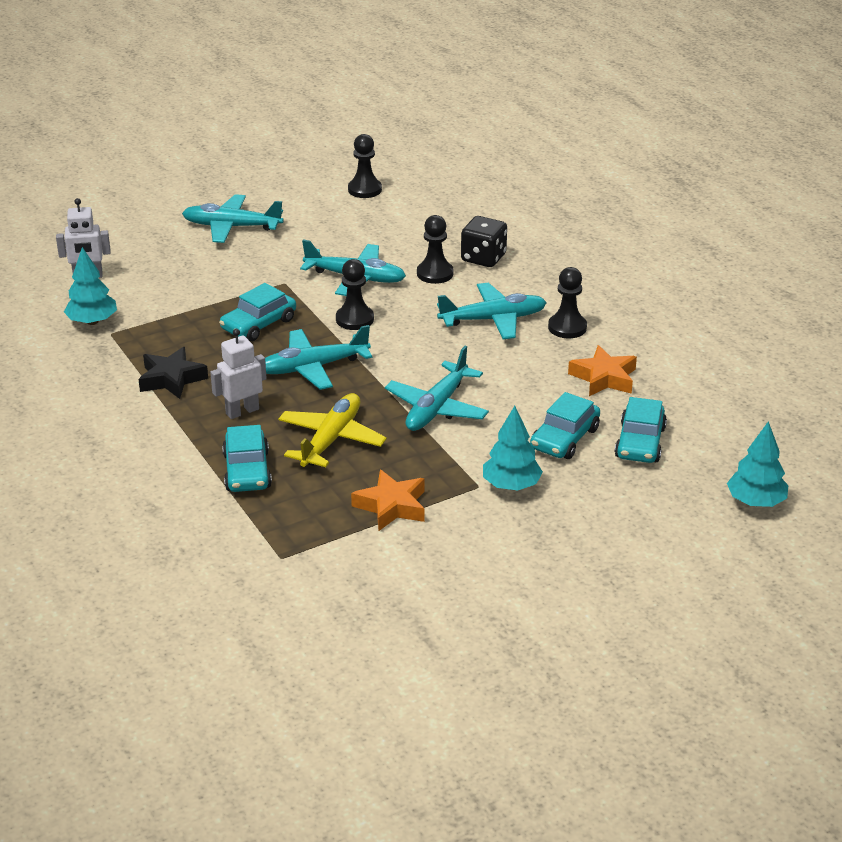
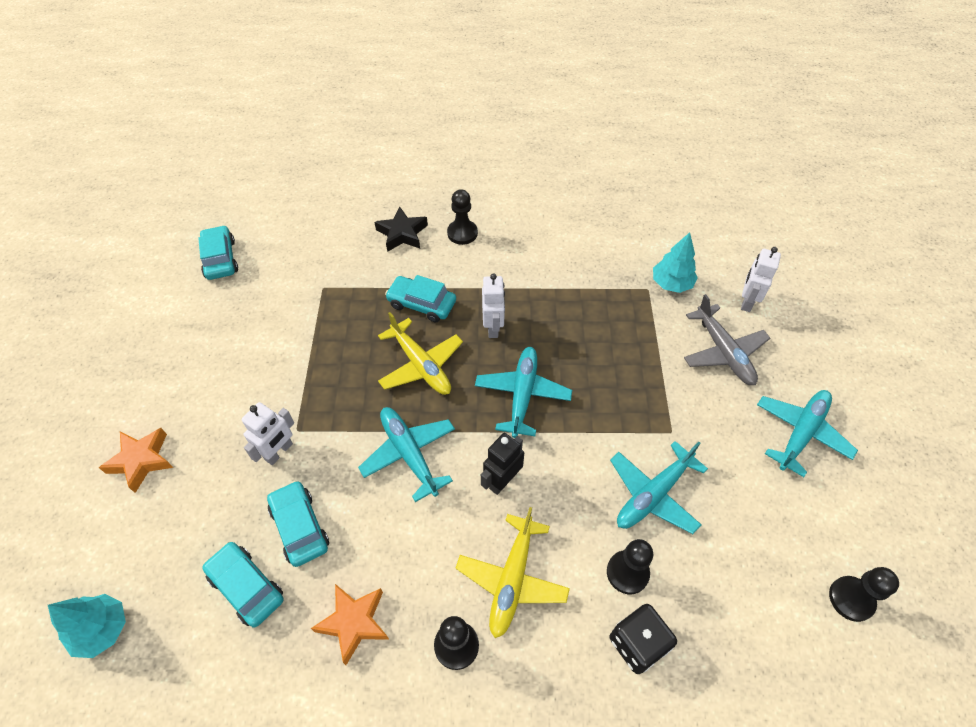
camera: 120 degrees right, 20 degrees up
(167, 276) = (723, 352): none -> grey plane
(171, 379) = (562, 303): black star -> black star (402, 234)
(258, 324) = (610, 385): turquoise car -> turquoise car (220, 259)
(354, 319) = (579, 458): black pawn -> black pawn (462, 233)
(391, 506) = (320, 366): orange star -> orange star (141, 460)
(414, 350) = (502, 481): none -> black robot
(493, 319) = (512, 580): turquoise plane -> yellow plane
(511, 485) = (279, 452): turquoise tree -> white robot

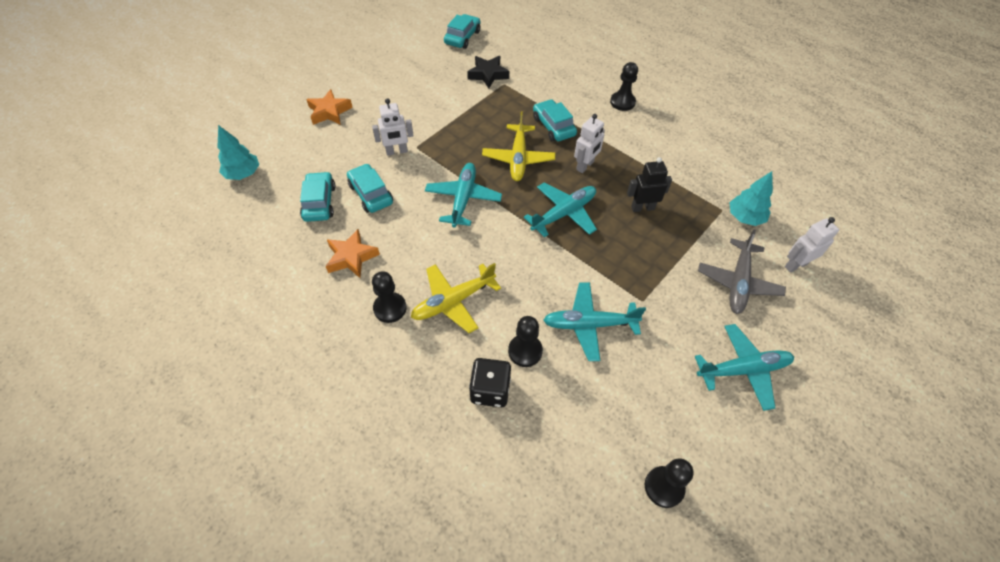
camera: 40 degrees right, 0 degrees up
(299, 527) = (371, 194): turquoise car -> turquoise car turned 45 degrees counterclockwise
(402, 234) = (582, 81): black star -> black star (488, 75)
(502, 481) = (501, 249): black robot -> black robot (642, 208)

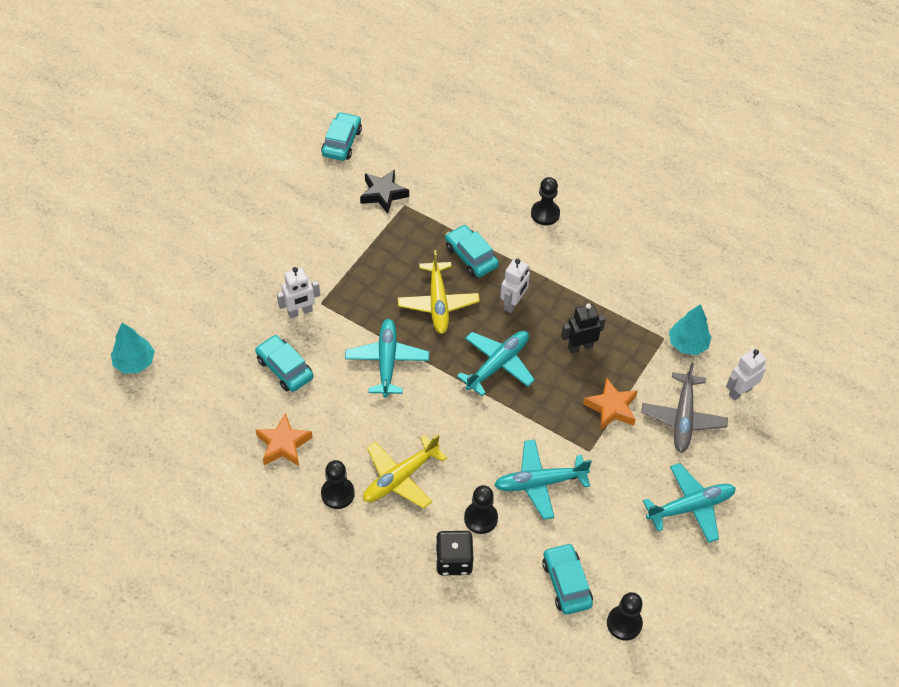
camera: 10 degrees left, 0 degrees up
(319, 202) = (231, 386): turquoise car -> turquoise car (566, 583)
(329, 112) = (208, 269): orange star -> orange star (611, 408)

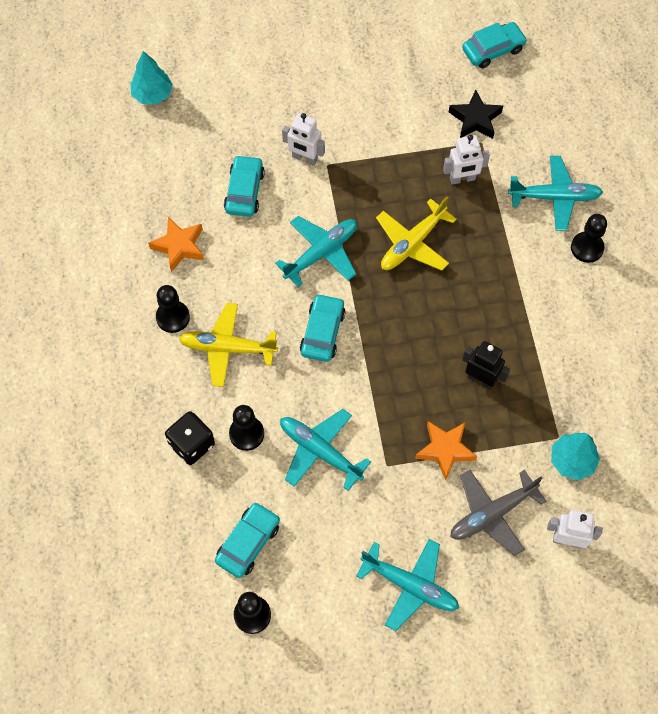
camera: 50 degrees right, 10 degrees up
(471, 256) = (483, 229): turquoise car -> turquoise car (322, 332)
(498, 364) = (399, 333): turquoise plane -> turquoise plane (555, 197)
(513, 303) = (470, 296): white robot -> white robot (462, 179)

